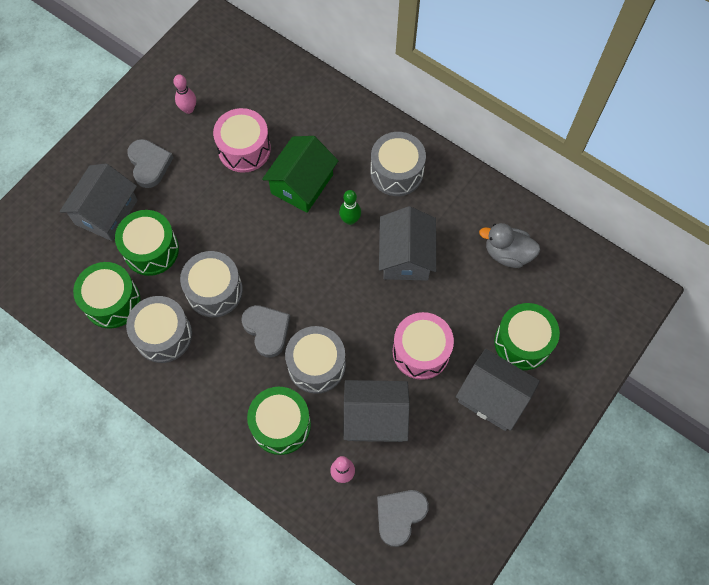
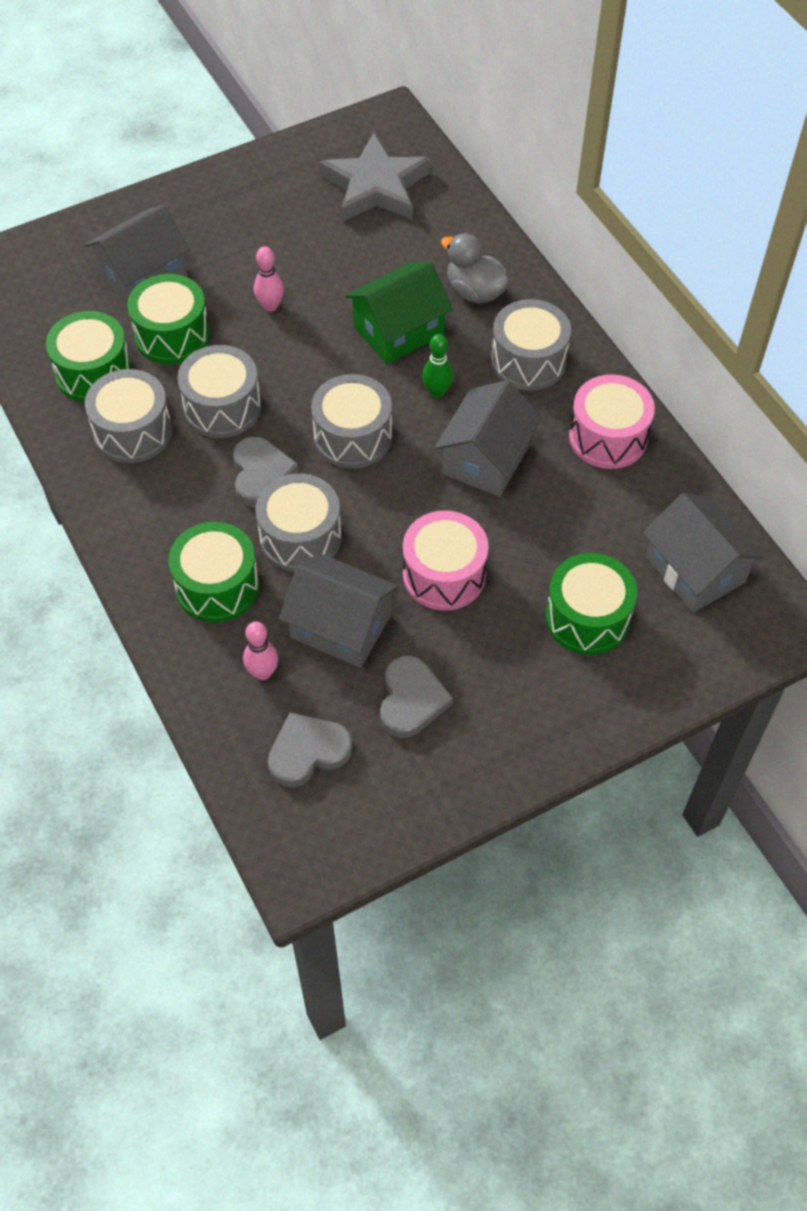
camera: 25 degrees right, 10 degrees down
(149, 164) = (224, 244): grey heart -> grey heart (411, 700)
(188, 109) = (305, 202): pink bowling pin -> pink bowling pin (270, 306)
(230, 78) = (375, 186): none -> grey star
(244, 149) = (348, 267): pink drum -> pink drum (608, 437)
(312, 276) = (353, 437): none -> grey drum
(492, 397) = (510, 665): grey house -> grey house (695, 570)
(507, 253) = (625, 506): grey duck -> grey duck (475, 292)

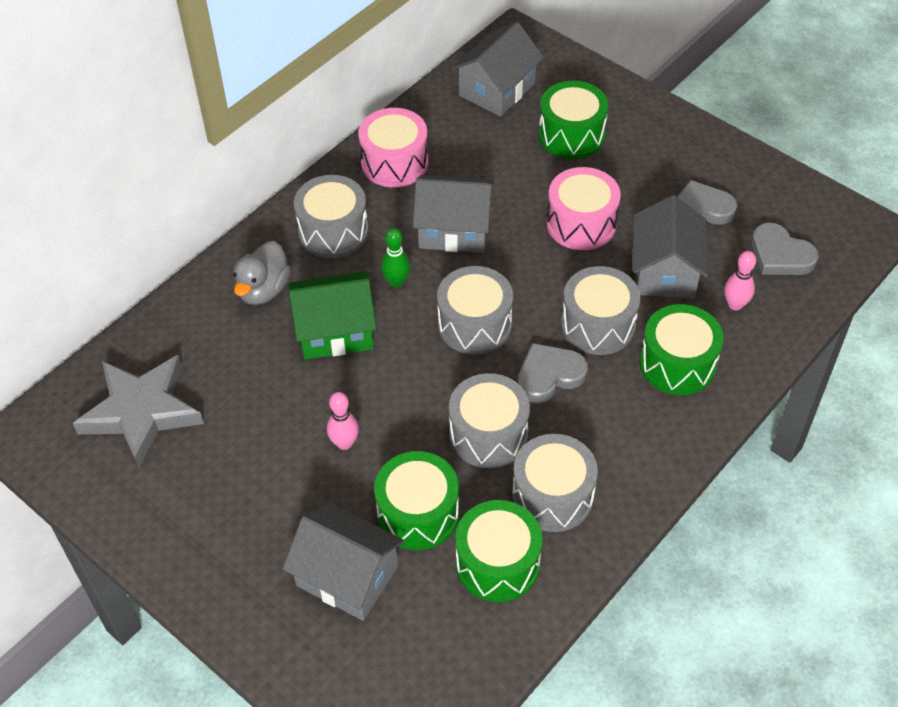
camera: 110 degrees left, 5 degrees down
(398, 330) = (335, 331): green house -> green house turned 45 degrees counterclockwise

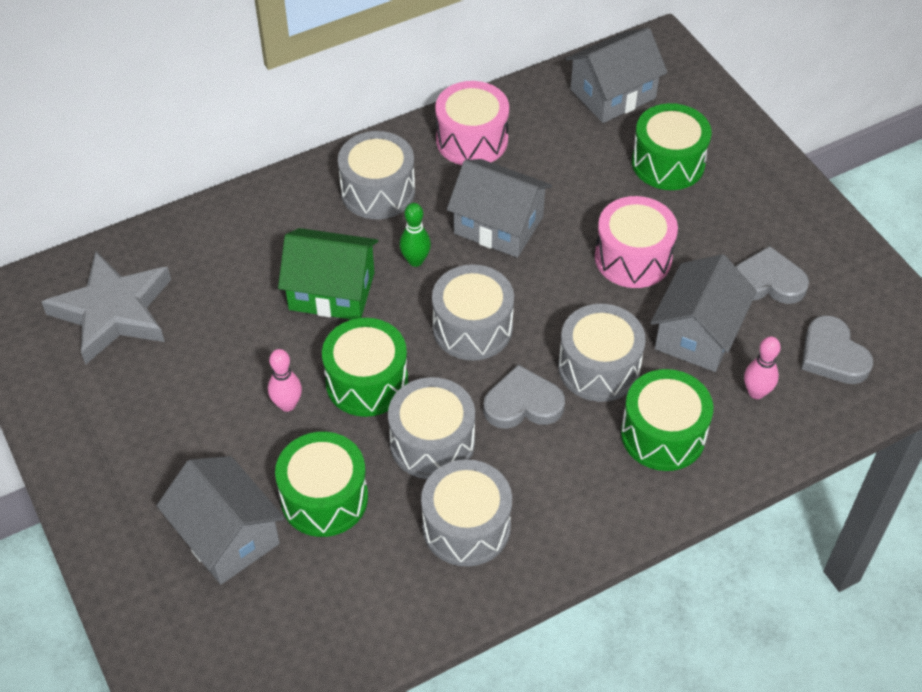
camera: 20 degrees right, 0 degrees up
(263, 290) = (283, 229): grey duck -> none
(497, 563) = (378, 575): green drum -> green drum (367, 382)

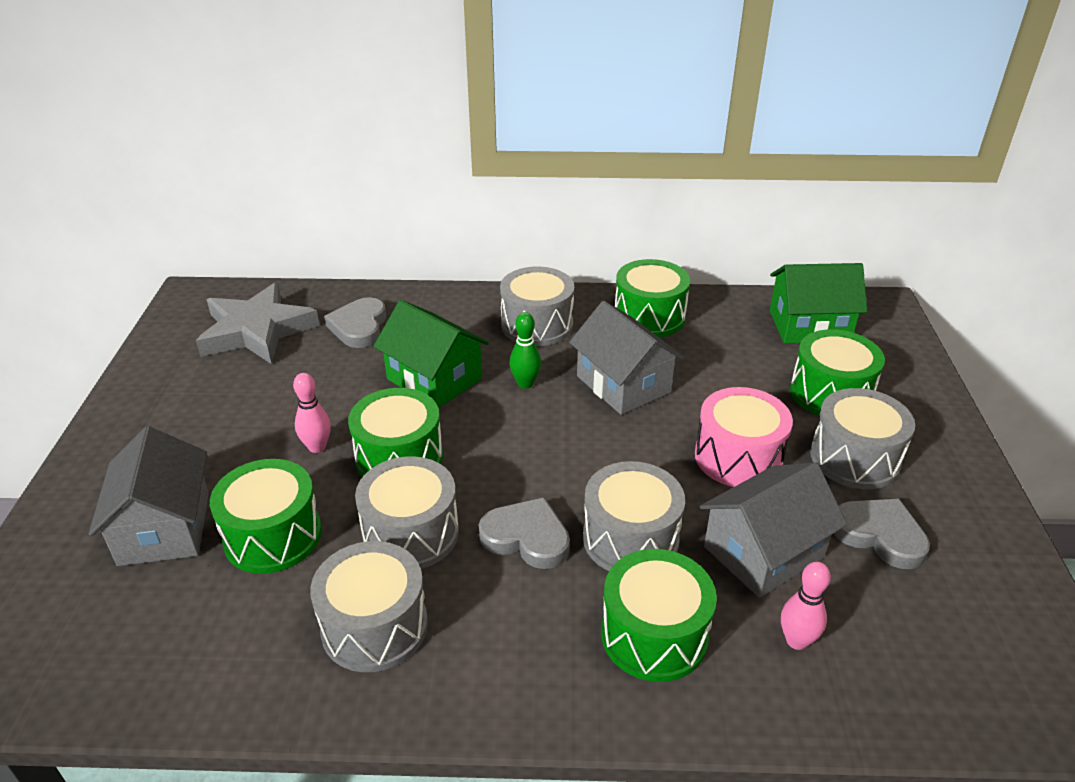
camera: 30 degrees right, 15 degrees down
(472, 140) = (649, 317): pink drum -> green drum
(472, 327) = (532, 453): grey drum -> grey drum (854, 458)
(613, 94) = (809, 326): grey house -> green house
(832, 355) = (921, 643): grey heart -> grey heart (359, 327)

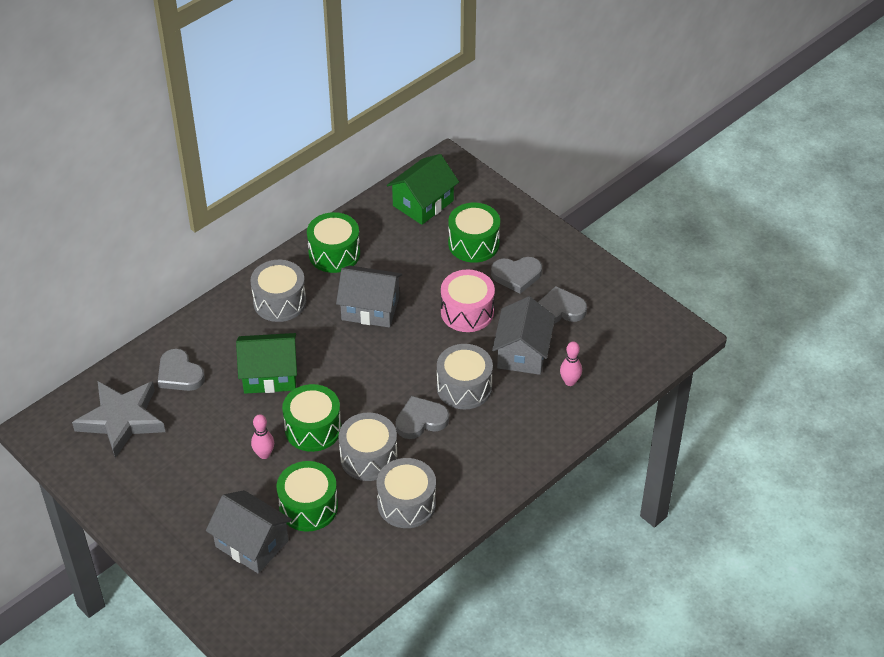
camera: 45 degrees left, 10 degrees up
(525, 383) = (321, 343): green bowling pin -> none
(654, 635) = (517, 420): green drum -> none
(854, 458) = (516, 275): grey drum -> grey heart

